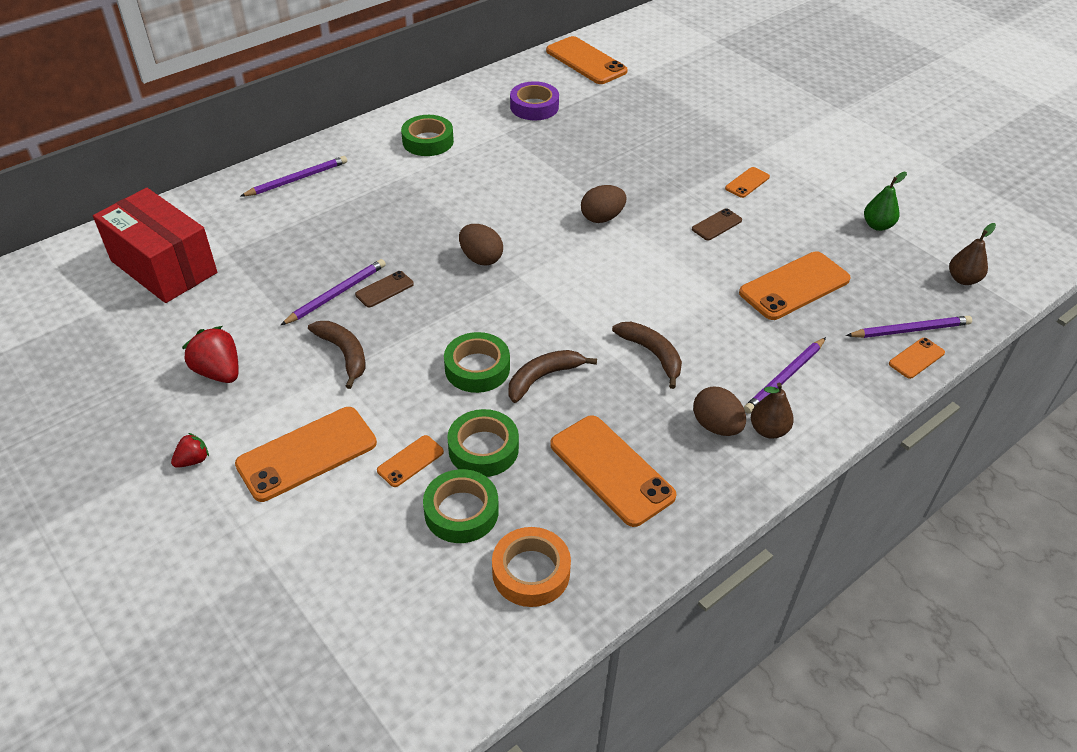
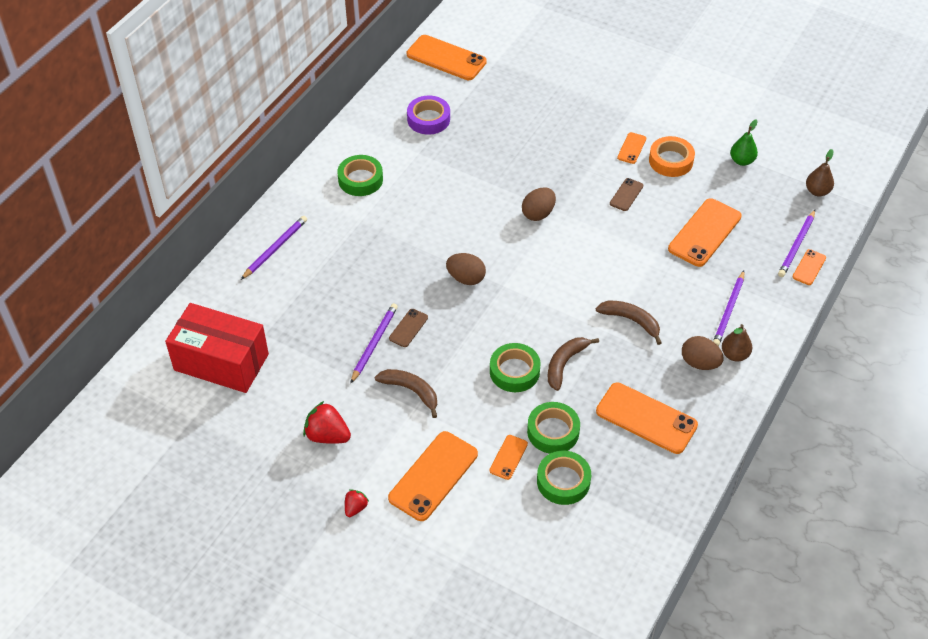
camera: 20 degrees left, 5 degrees up
(531, 572) = (630, 506): orange tape -> orange tape (671, 161)
(910, 330) = (796, 245): purple pencil -> purple pencil turned 150 degrees clockwise

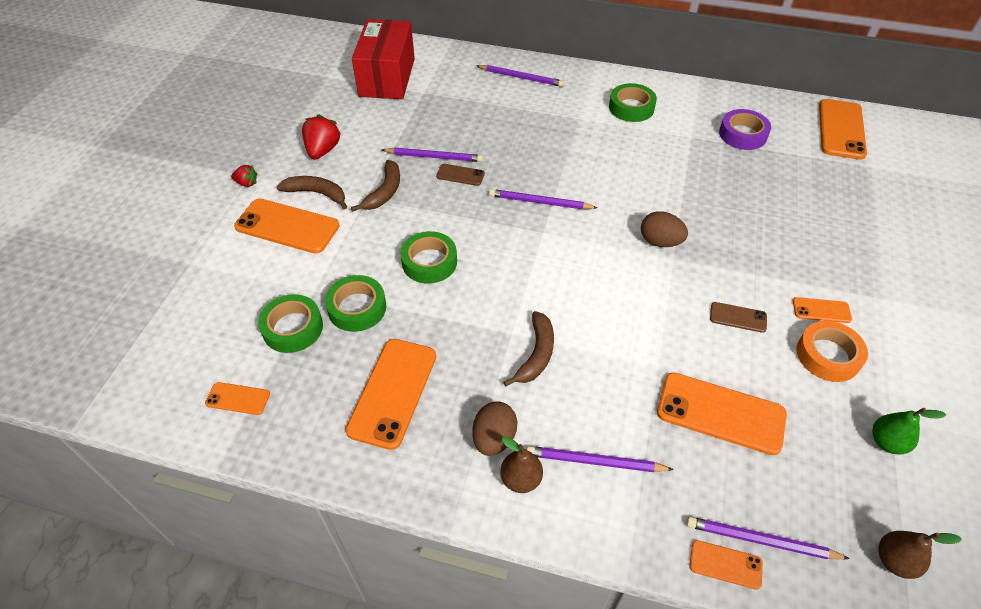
camera: 75 degrees right, 0 degrees up
(466, 278) = (540, 202): brown egg -> purple pencil
(508, 457) = (317, 277): orange phone -> orange phone (238, 398)
(565, 364) = (452, 302): brown banana -> brown banana (317, 193)

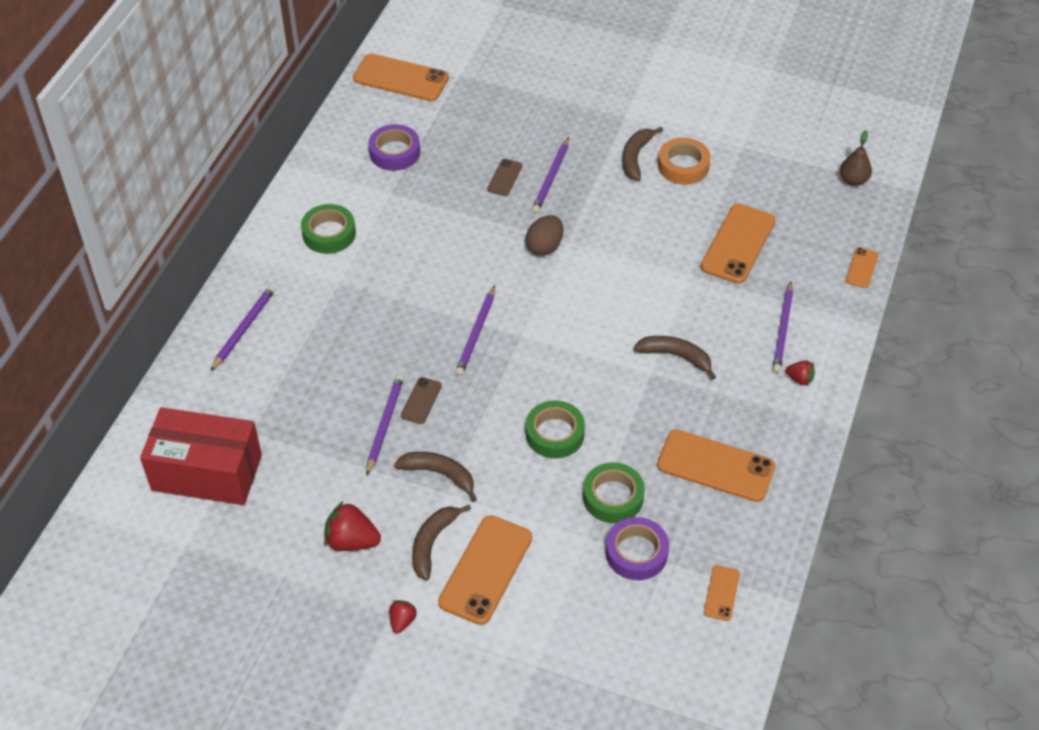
camera: 85 degrees left, 0 degrees up
(293, 328) = (636, 553): green tape -> purple tape
(494, 438) = (762, 394): brown egg -> none
(521, 479) = (799, 379): brown pear -> red strawberry
(738, 317) = (641, 211): brown phone -> brown phone (505, 178)
(761, 541) = (843, 245): purple pencil -> purple pencil (551, 178)
(821, 310) = (636, 157): orange phone -> brown banana
(887, 442) = (763, 156): green pear -> none

